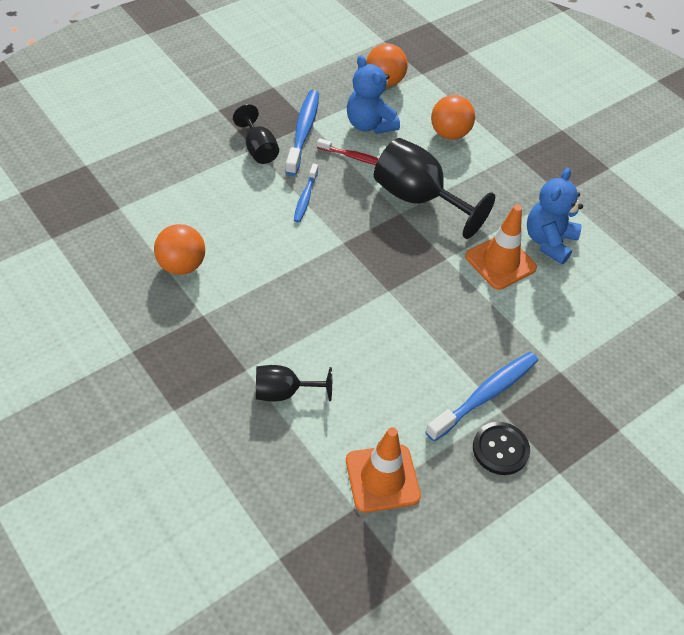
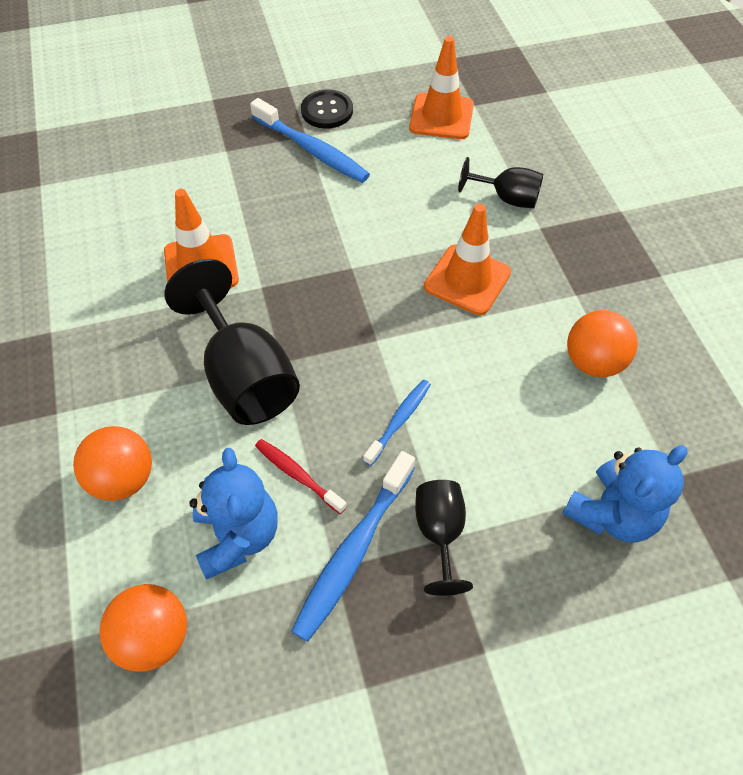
camera: 155 degrees left, 5 degrees up
(294, 304) = (467, 280): none -> orange traffic cone
(485, 395) = (312, 150): blue toothbrush -> blue toothbrush turned 120 degrees counterclockwise
(549, 241) = (124, 274): blue teddy bear -> blue teddy bear (612, 514)

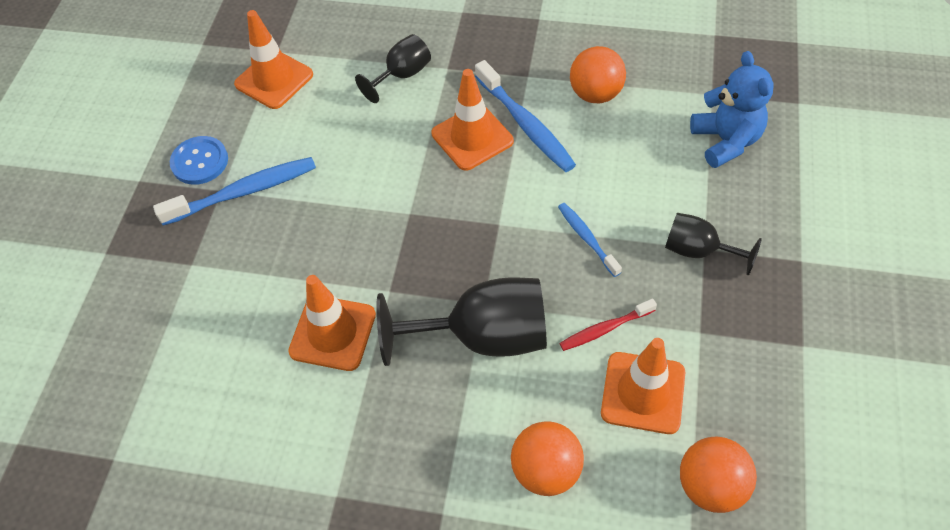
camera: 60 degrees left, 0 degrees up
(238, 536) = (643, 393): blue teddy bear -> orange traffic cone
(327, 111) = (200, 161): black button -> blue button
(353, 551) = (690, 313): blue toothbrush -> blue toothbrush (526, 125)

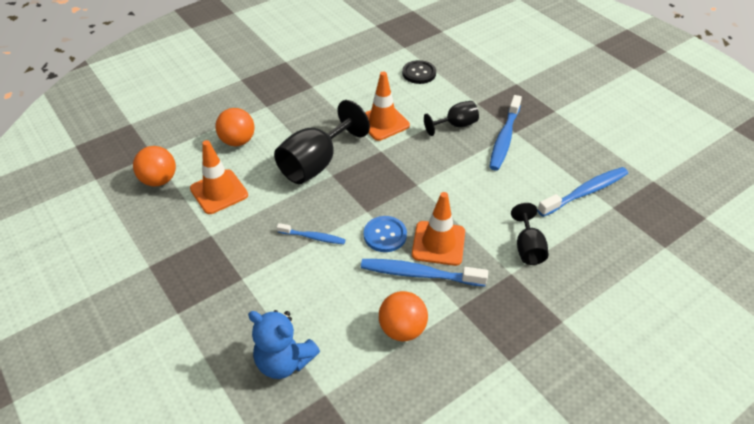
camera: 130 degrees right, 10 degrees down
(174, 381) = (419, 73): none -> black button
(200, 161) = (545, 134): blue button -> blue button (385, 235)
(274, 79) = (585, 192): orange traffic cone -> blue toothbrush
(605, 329) = (261, 204): red toothbrush -> none
(698, 251) = (244, 275): black goblet -> black goblet (455, 125)

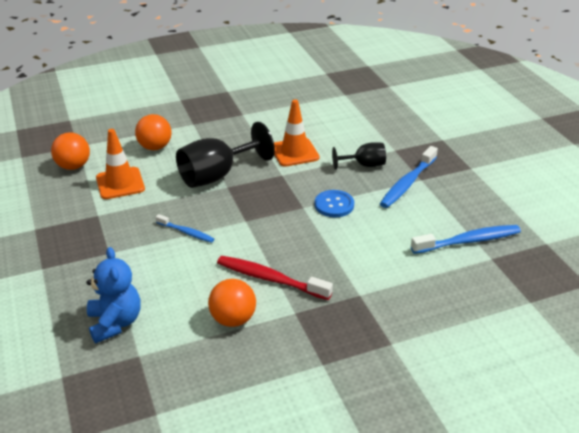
camera: 15 degrees right, 10 degrees down
(284, 361) = (115, 322): blue teddy bear -> blue teddy bear turned 150 degrees counterclockwise
(385, 235) = (253, 242): blue button -> blue button (334, 205)
(419, 73) = (349, 117): black button -> none
(419, 274) = (270, 279): blue toothbrush -> red toothbrush
(438, 243) = (300, 258): orange traffic cone -> none
(528, 248) = (386, 277): black goblet -> none

